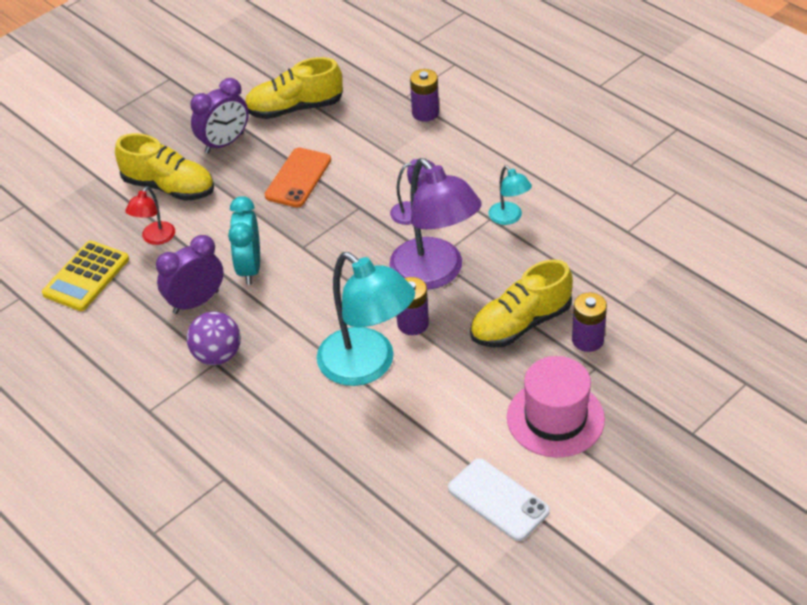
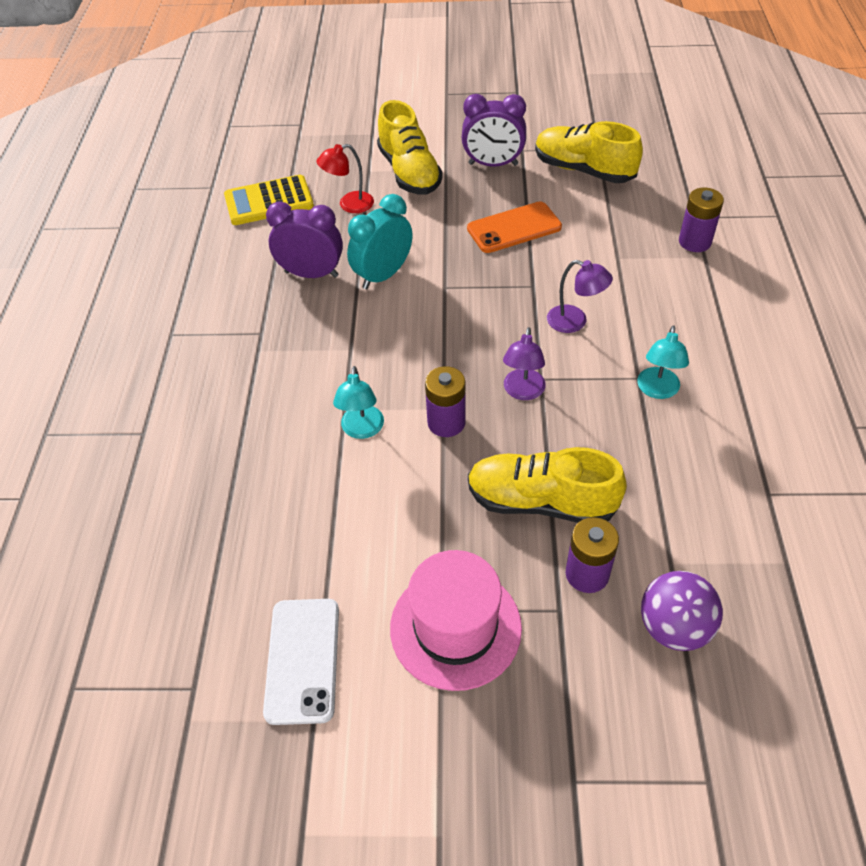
camera: 45 degrees right, 5 degrees up
(217, 355) = (269, 328): purple ball -> purple ball (674, 627)
(367, 366) = (362, 430): turquoise lamp -> turquoise lamp, size x0.47
(435, 274) = (523, 392): purple lamp -> purple lamp, size x0.47

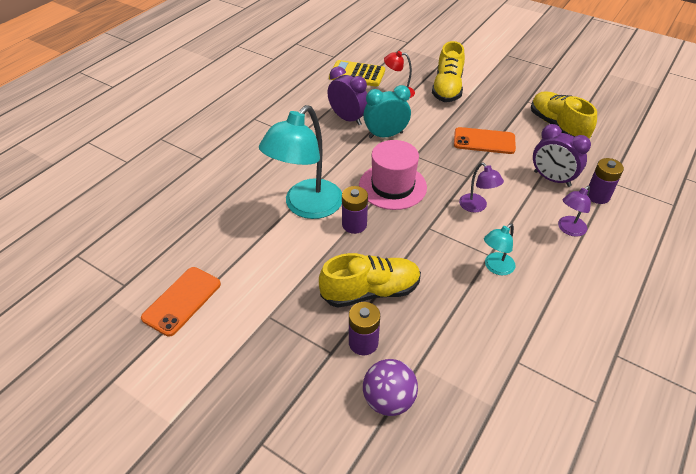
camera: 30 degrees right, 5 degrees down
(303, 660) = (182, 301): white phone -> orange phone
(362, 430) = (306, 207): turquoise lamp -> turquoise lamp, size x2.12
(455, 627) = (268, 329): pink hat -> pink hat (392, 186)
(493, 164) = (501, 102): purple clock -> purple clock (552, 179)
(523, 392) = (411, 229): purple lamp -> purple lamp (568, 229)
(541, 502) = (370, 291): yellow shoe -> yellow shoe turned 120 degrees clockwise

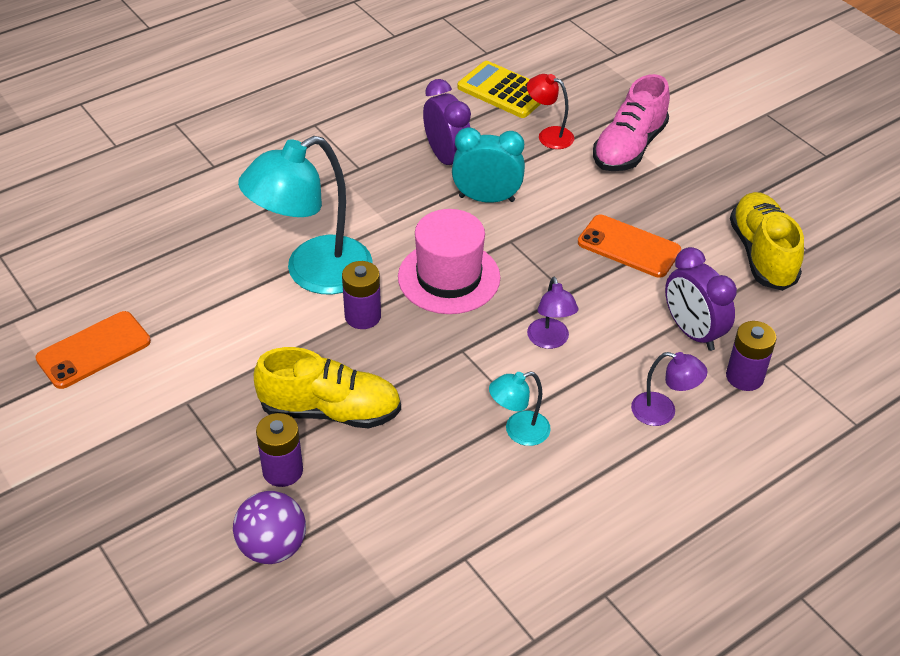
camera: 20 degrees right, 0 degrees up
(447, 88) = (629, 148): yellow shoe -> pink shoe
(568, 229) = (663, 412): purple lamp -> purple lamp turned 135 degrees counterclockwise

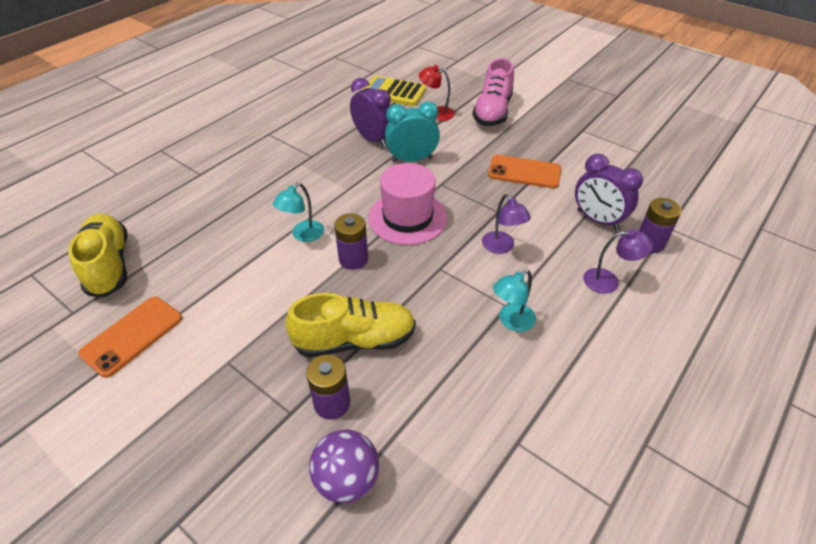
camera: 15 degrees left, 0 degrees up
(313, 273) = (303, 235): turquoise lamp -> turquoise lamp, size x0.47
(762, 254) = (613, 160): yellow shoe -> yellow shoe (109, 265)

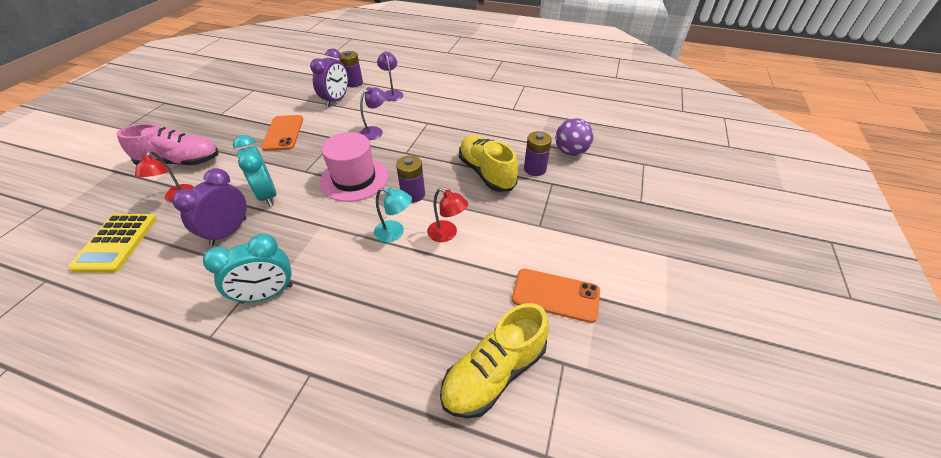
camera: 110 degrees left, 0 degrees up
(273, 273) = (447, 234): none -> red lamp
(287, 157) = (267, 294): none -> turquoise clock
(511, 321) = (439, 119): turquoise lamp -> none

